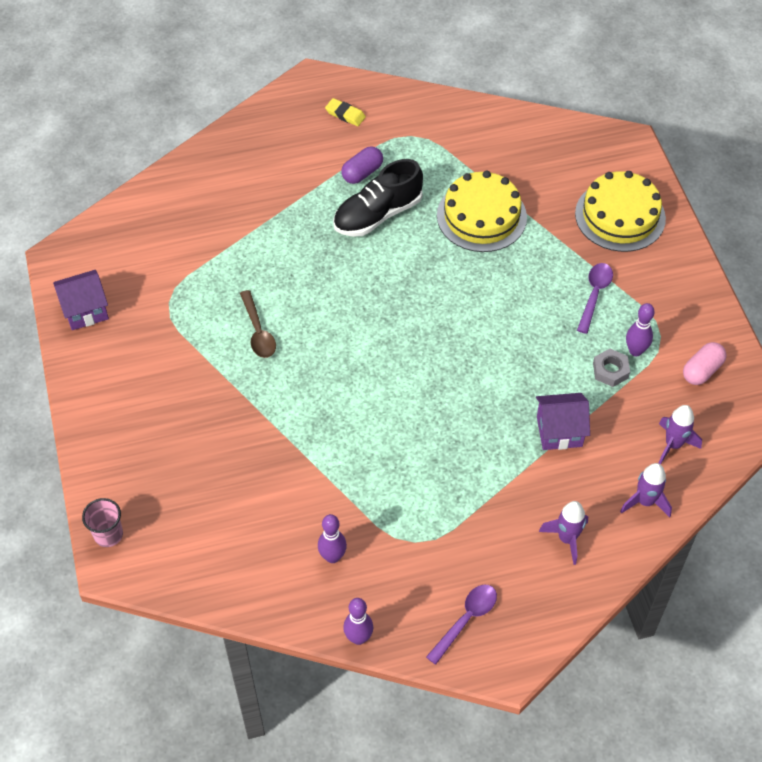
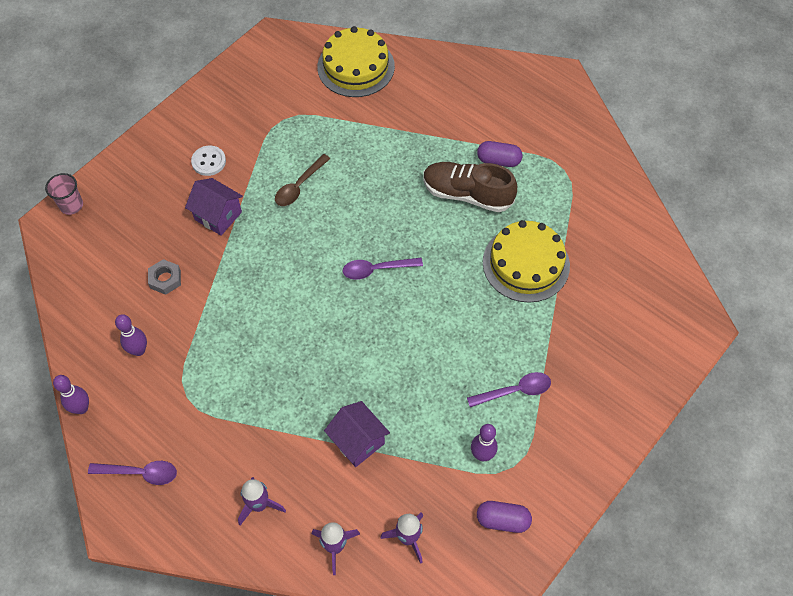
camera: 55 degrees right, 5 degrees up
(85, 310) = (240, 78): purple house -> purple house (218, 216)
(163, 389) = (208, 161): none -> white button
(345, 114) = (545, 116): yellow eraser -> none
(377, 215) = (467, 194): black shoe -> brown shoe
(399, 323) = (376, 269): none -> purple spoon
(610, 370) = (447, 446): grey nut -> grey nut (165, 279)
(620, 216) = (614, 364): yellow cake -> yellow cake (356, 66)
(702, 370) = (502, 520): pink capsule -> purple capsule

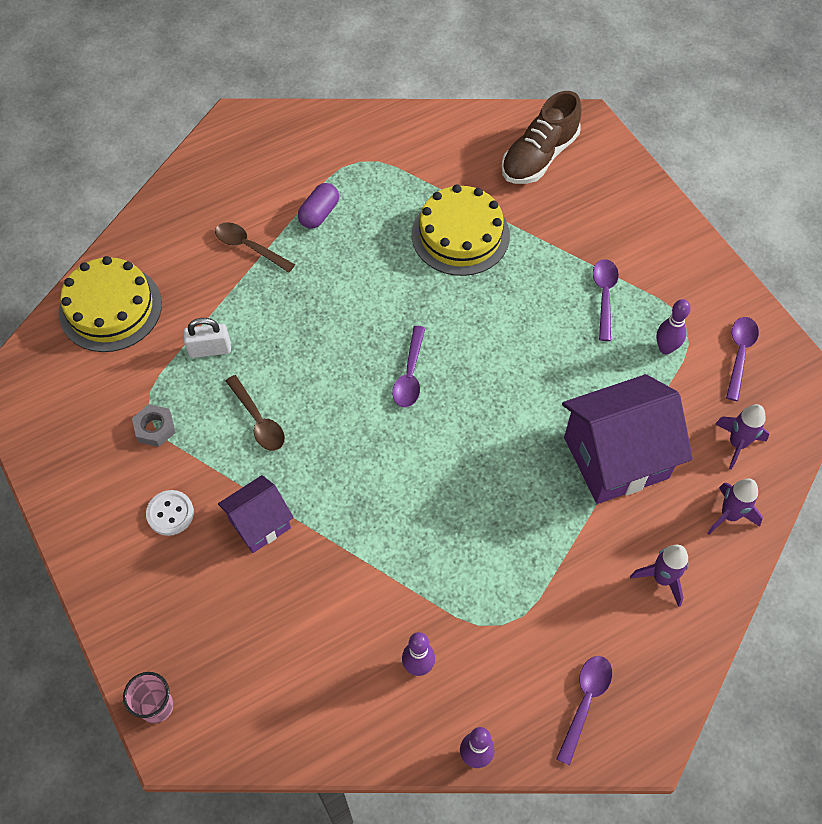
camera: 70 degrees left, 0 degrees up
(165, 279) = (327, 610): grey nut -> grey nut (155, 428)
(346, 136) = (210, 349): none -> white padlock
(358, 441) = (616, 457): purple house -> purple house, size x1.81
(445, 127) = (249, 247): none -> brown spoon
(467, 194) = (349, 257): brown shoe -> brown shoe (539, 157)
(502, 520) = (739, 354): purple capsule -> purple spoon

